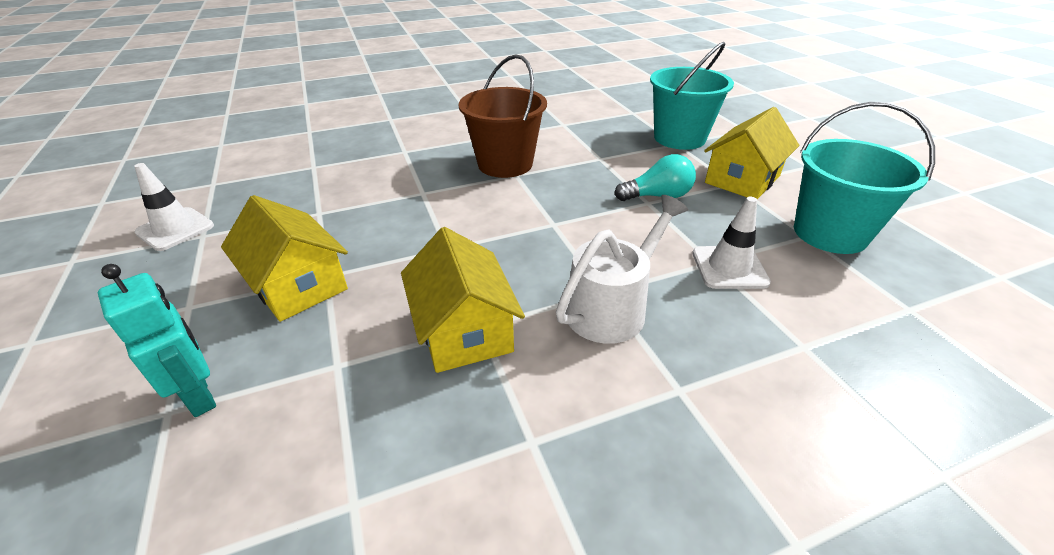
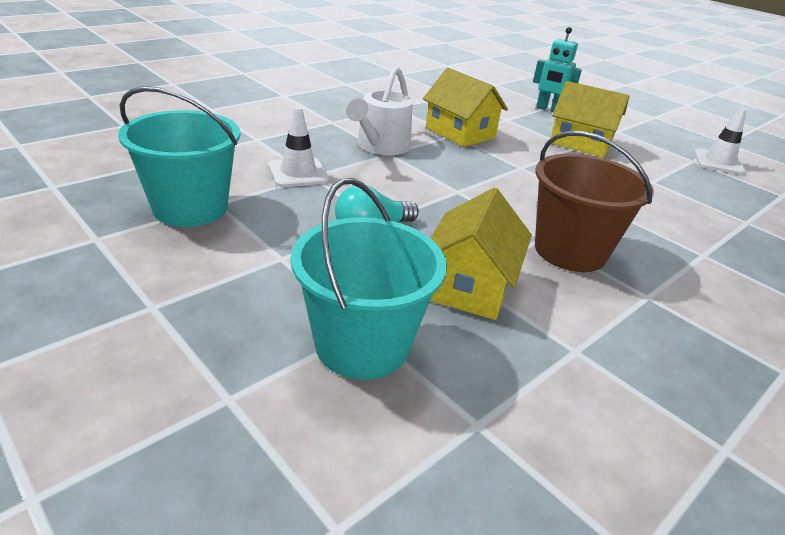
camera: 155 degrees right, 5 degrees down
(742, 179) = (266, 266): yellow house -> yellow house (469, 285)

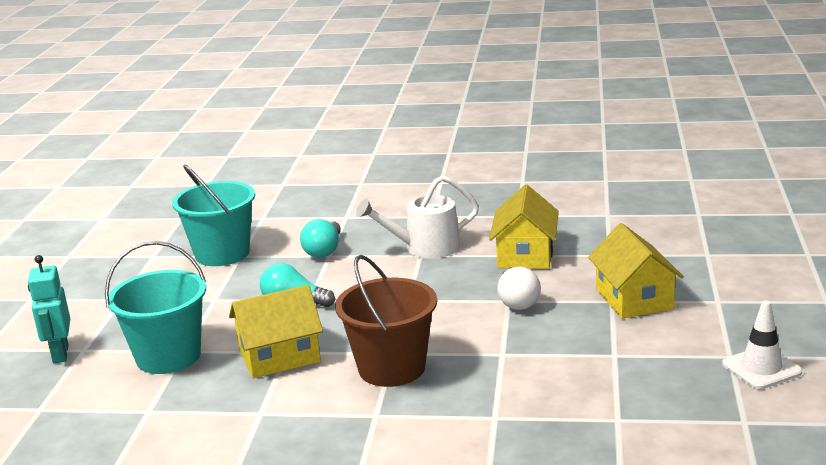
camera: 55 degrees right, 10 degrees down
(298, 173) = (324, 250): white traffic cone -> turquoise light bulb
(527, 166) = (517, 301): none -> white light bulb
(548, 109) = (690, 257): turquoise robot -> turquoise robot (60, 354)

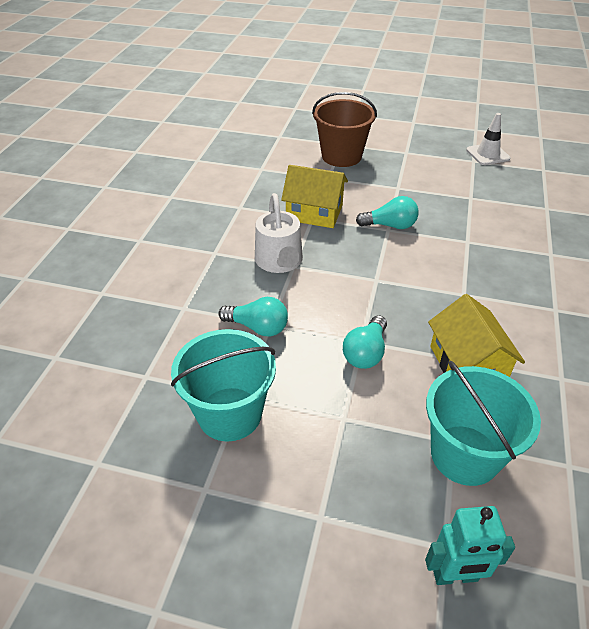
camera: 85 degrees left, 20 degrees up
(392, 368) = (488, 296): brown bucket -> brown bucket (341, 156)
(517, 301) = (390, 225): white light bulb -> turquoise light bulb
(634, 299) = (397, 179): yellow house -> none

